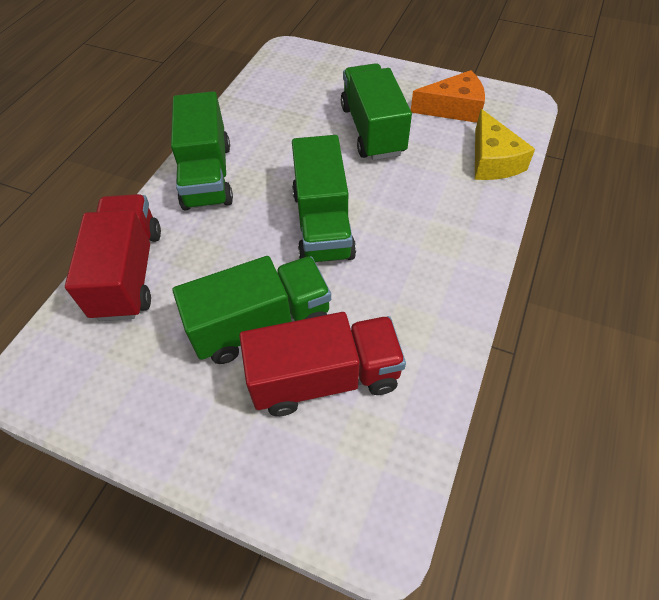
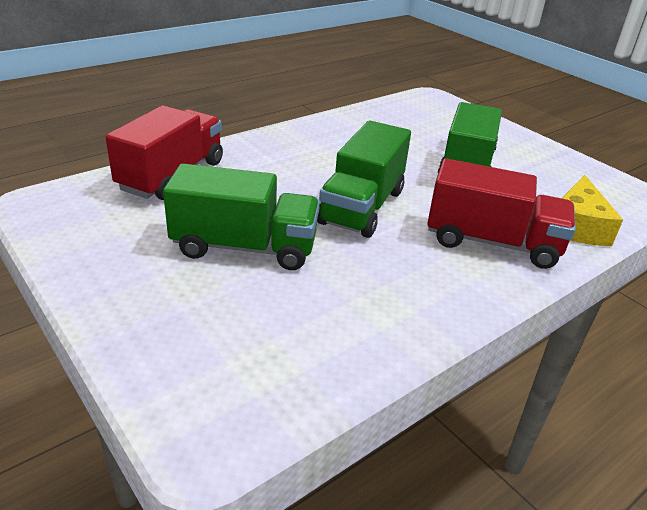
camera: 25 degrees right, 20 degrees down
(207, 175) = (290, 144): green truck -> none
(324, 378) = (265, 305): red truck -> red truck (492, 242)
(453, 108) = (564, 178): orange cheese -> none

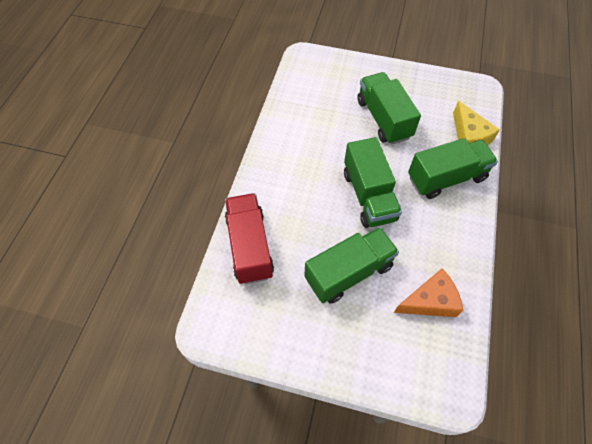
camera: 35 degrees left, 25 degrees up
(312, 328) = (430, 301): none -> orange cheese
(492, 242) = (446, 178): red truck -> green truck

